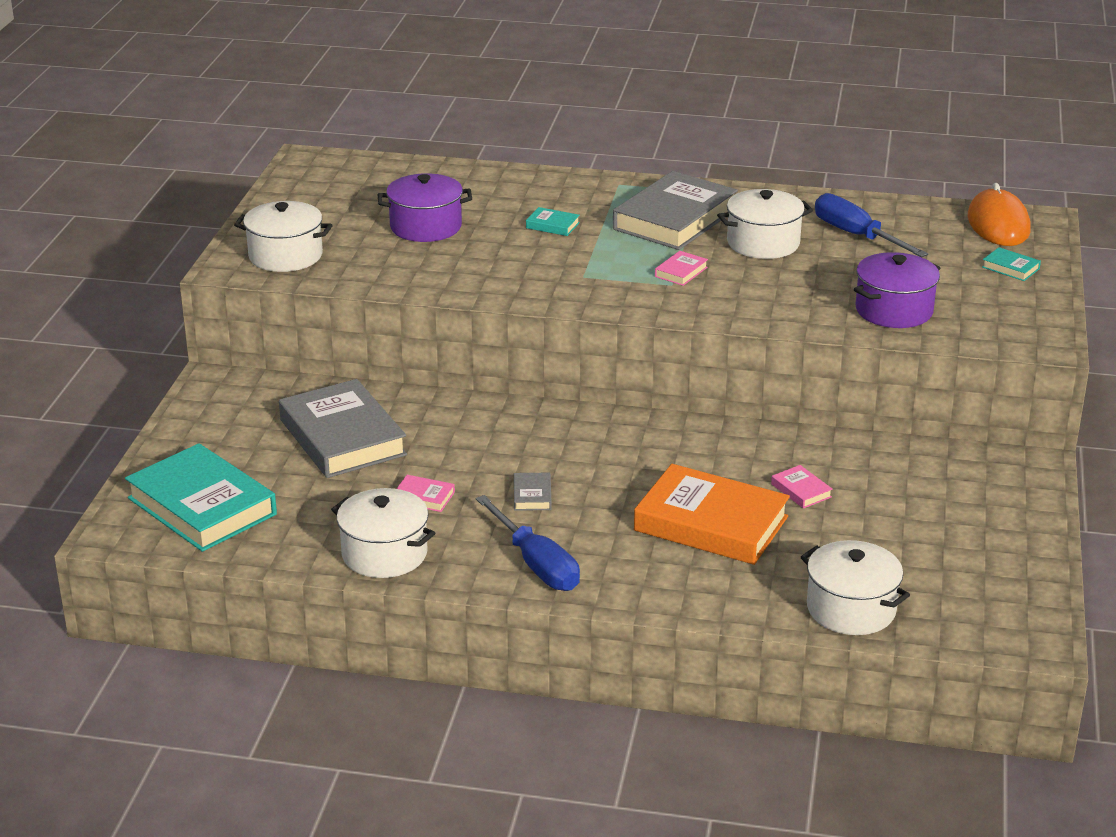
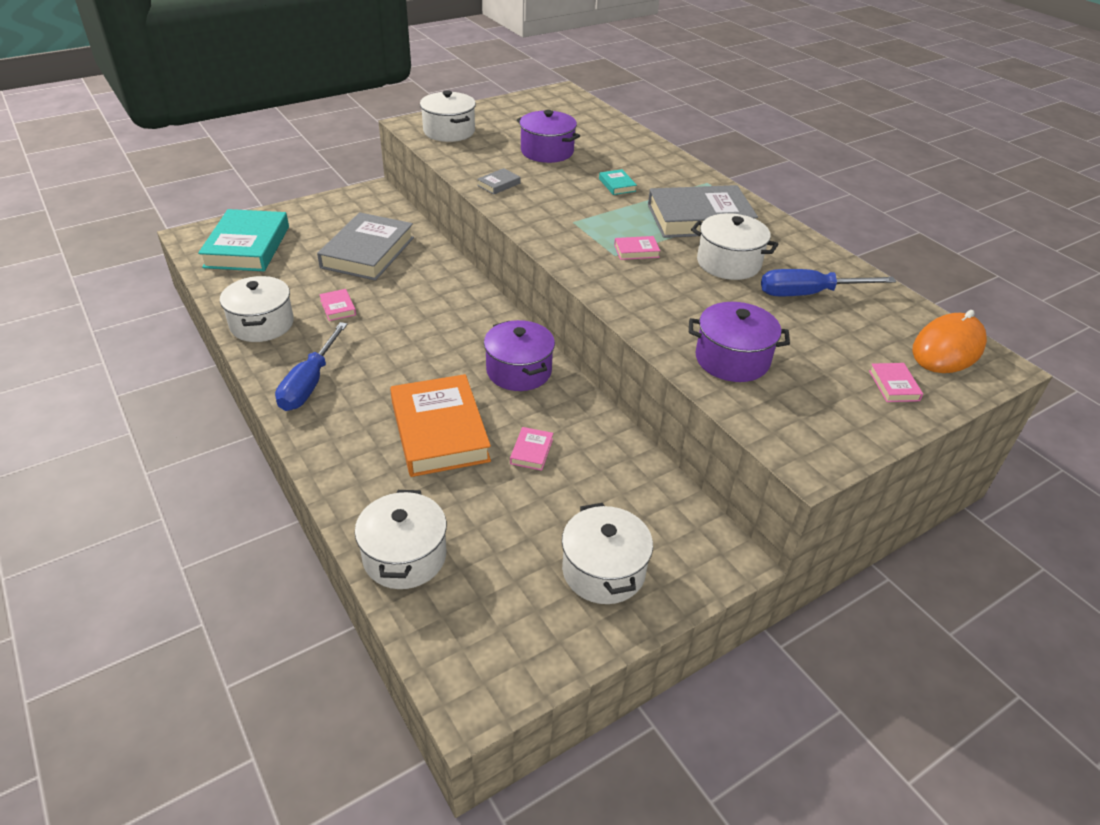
camera: 45 degrees right, 10 degrees up
(532, 495) = (386, 343): grey book -> grey book (498, 184)
(681, 445) = (519, 371): none -> purple pot
(856, 235) = (808, 294): blue screwdriver -> blue screwdriver turned 105 degrees counterclockwise
(980, 524) = (603, 571): none -> white pot
(1010, 268) = (894, 385): turquoise book -> pink book

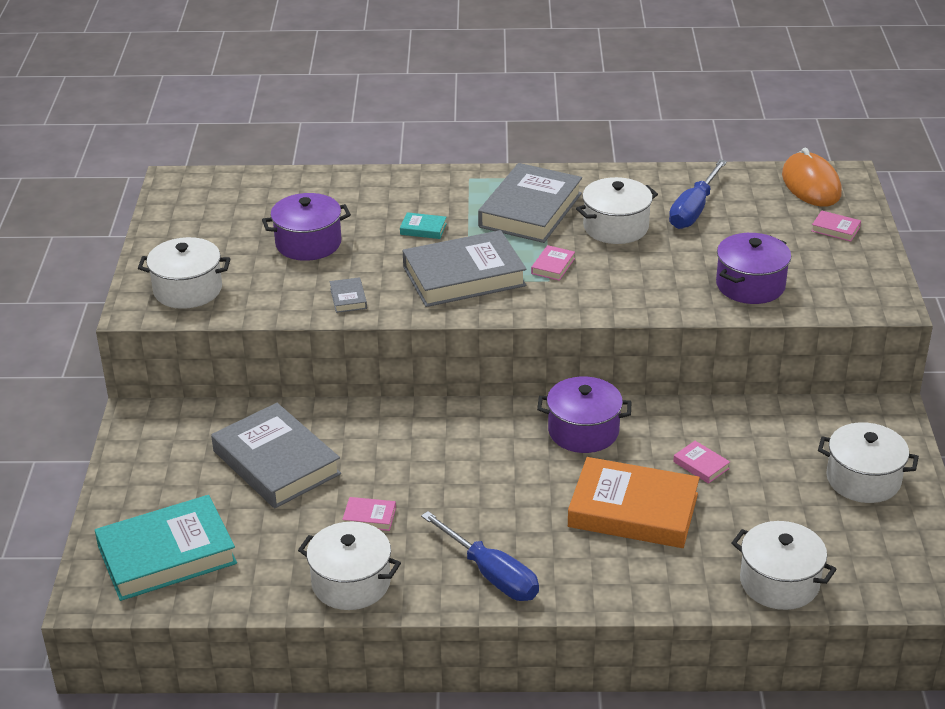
camera: 55 degrees left, 5 degrees down
(247, 247) = (167, 555): turquoise book -> turquoise book turned 60 degrees counterclockwise
(577, 218) = (464, 276): none -> grey book

